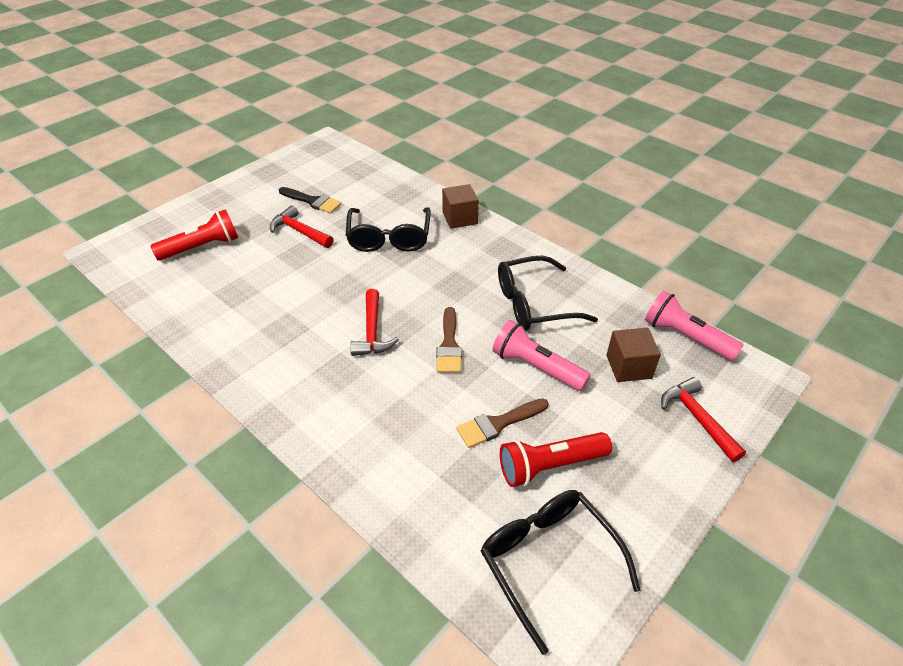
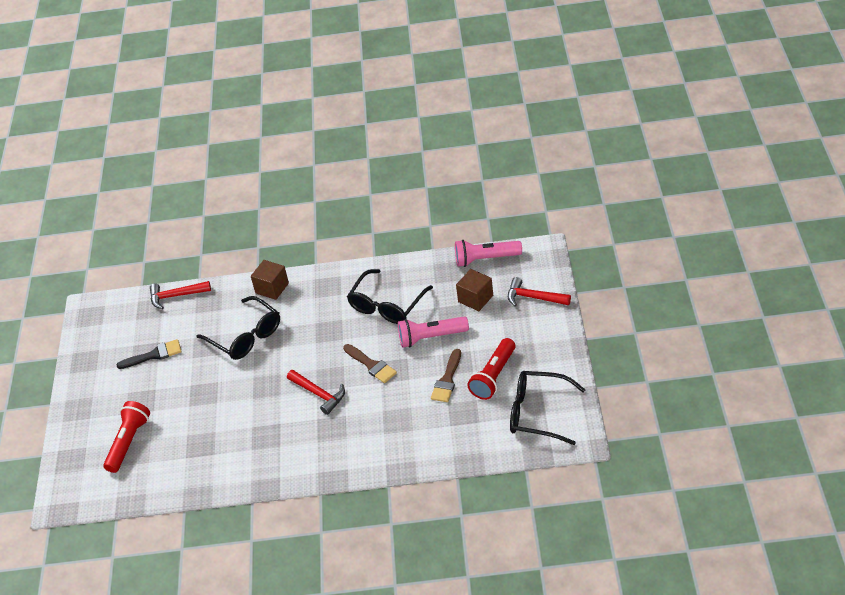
camera: 40 degrees left, 0 degrees up
(300, 231) = (179, 379): red hammer -> red hammer (176, 296)

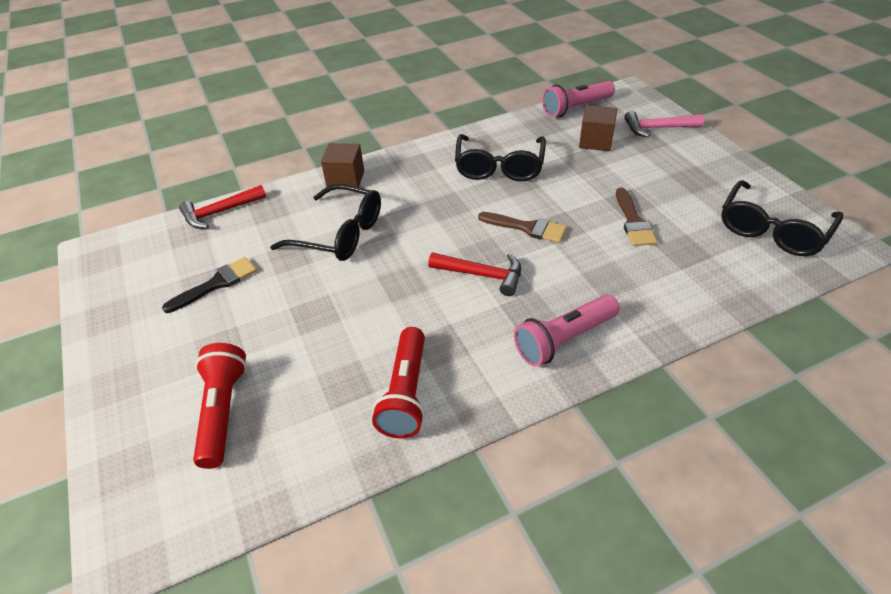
camera: 25 degrees left, 0 degrees up
(431, 337) = (577, 185): pink flashlight -> pink flashlight (564, 339)
(493, 376) = (684, 206): red flashlight -> red flashlight (406, 393)
(534, 297) = (657, 128): red hammer -> pink hammer
(538, 413) = (772, 230): black glasses -> black glasses turned 45 degrees counterclockwise

